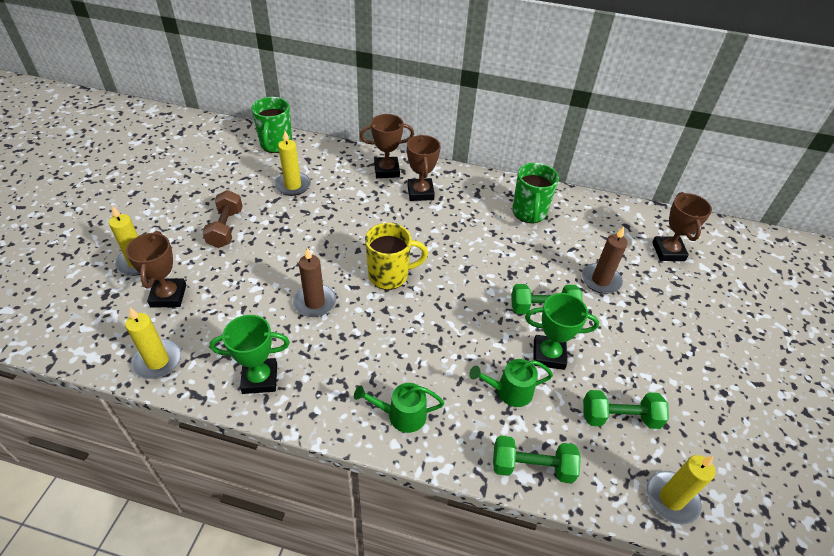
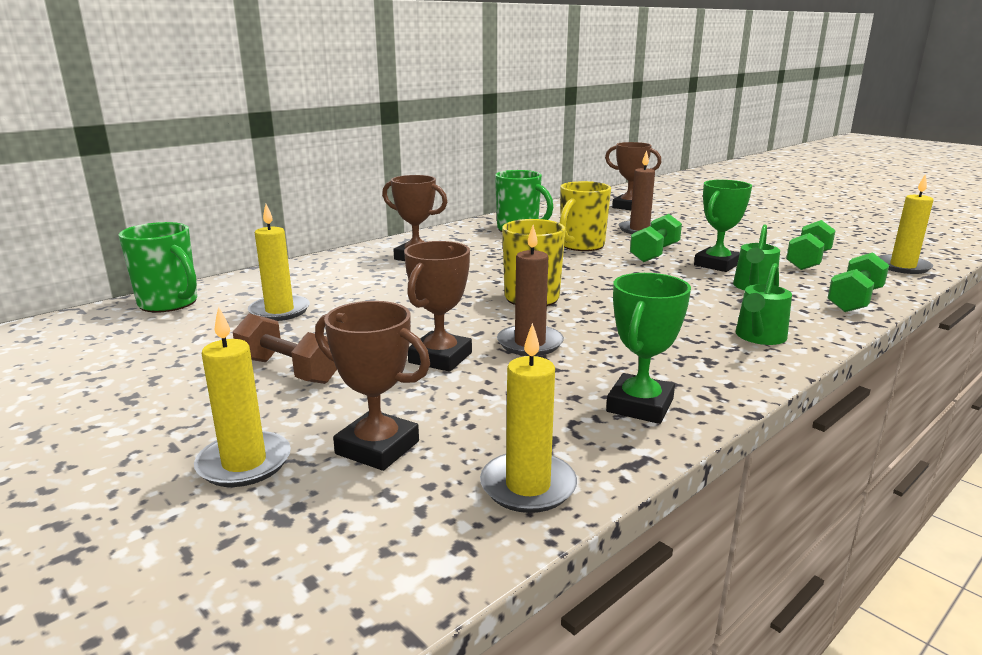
camera: 55 degrees left, 25 degrees down
(386, 170) = (350, 262): brown trophy -> brown trophy (440, 358)
(521, 260) = (581, 246): none -> yellow mug

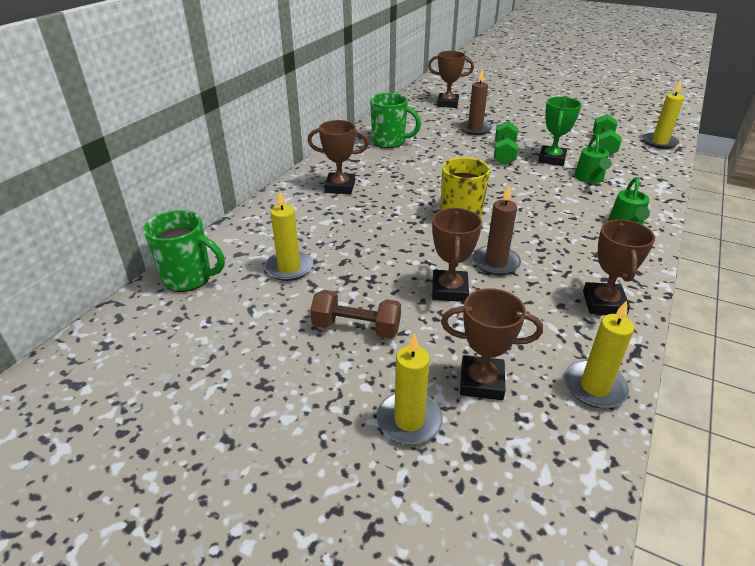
camera: 20 degrees left, 15 degrees up
(581, 246) = (449, 154): yellow mug -> none
(640, 405) = (604, 303): green trophy -> brown trophy
(854, 300) = (654, 180): green dumbbell -> none

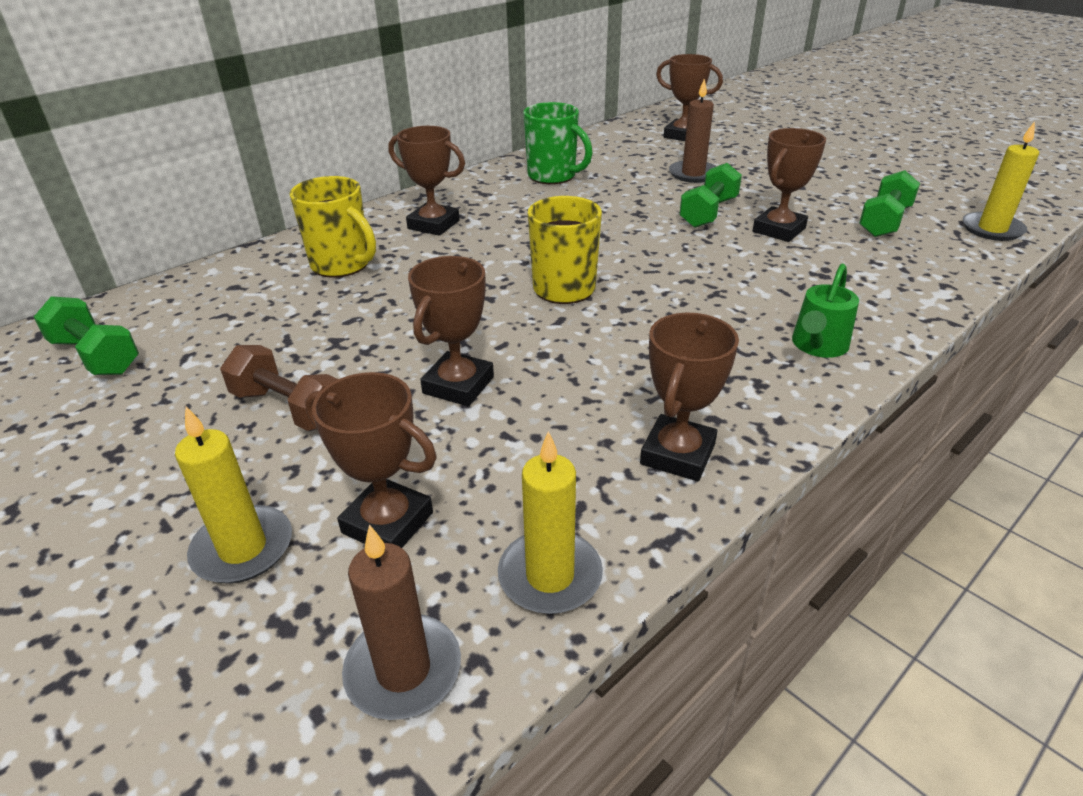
camera: 20 degrees right, 0 degrees up
(182, 323) = (96, 356): none -> green dumbbell
(189, 278) = (152, 305): green mug -> none
(289, 268) = (277, 315): yellow candle -> none
(302, 225) = (342, 265): none -> yellow mug
(495, 263) = (559, 361): brown candle -> brown candle (403, 670)
(552, 159) = (779, 230): green trophy -> brown trophy
(589, 178) = (818, 266): green watering can -> none

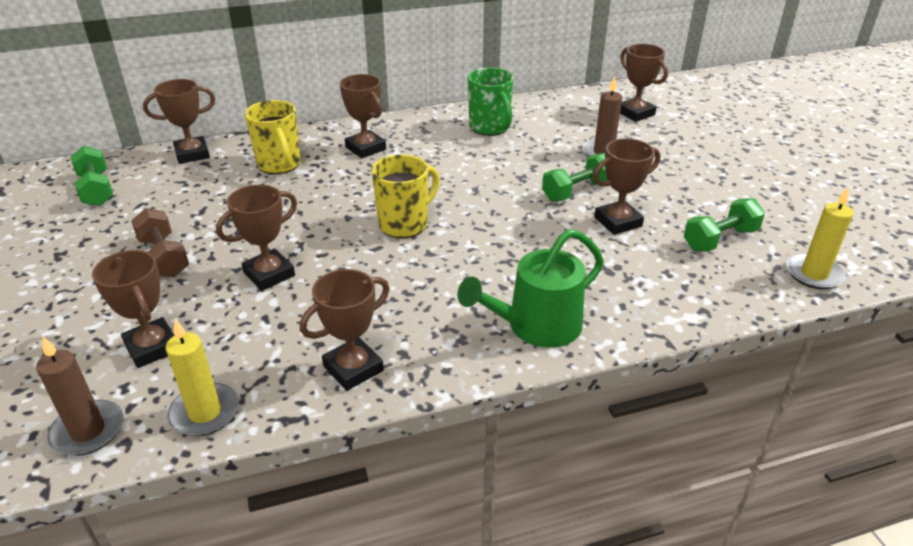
camera: 25 degrees right, 0 degrees up
(205, 281) = (192, 154): none -> brown trophy
(243, 548) = (72, 333): yellow candle -> none
(818, 346) = (536, 326): green watering can -> green watering can, size x1.59

